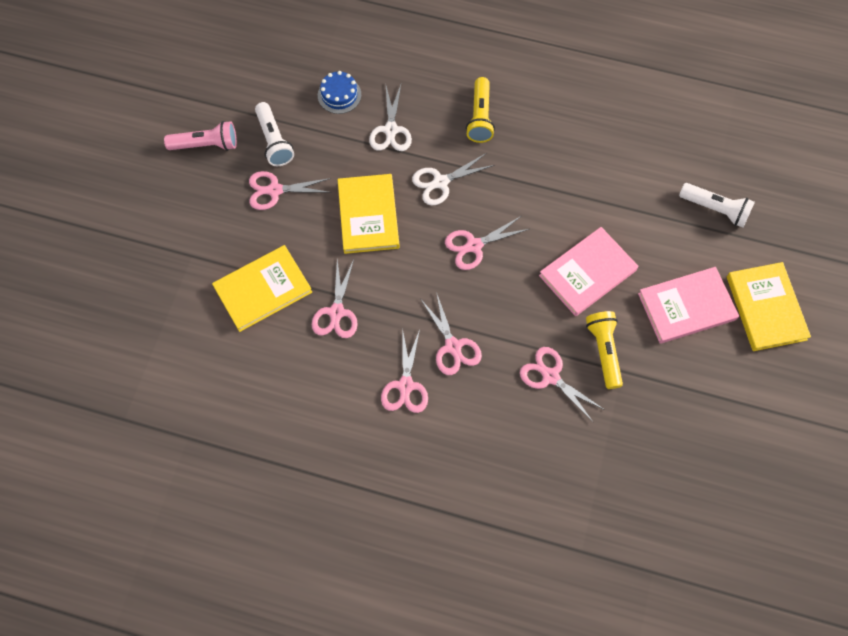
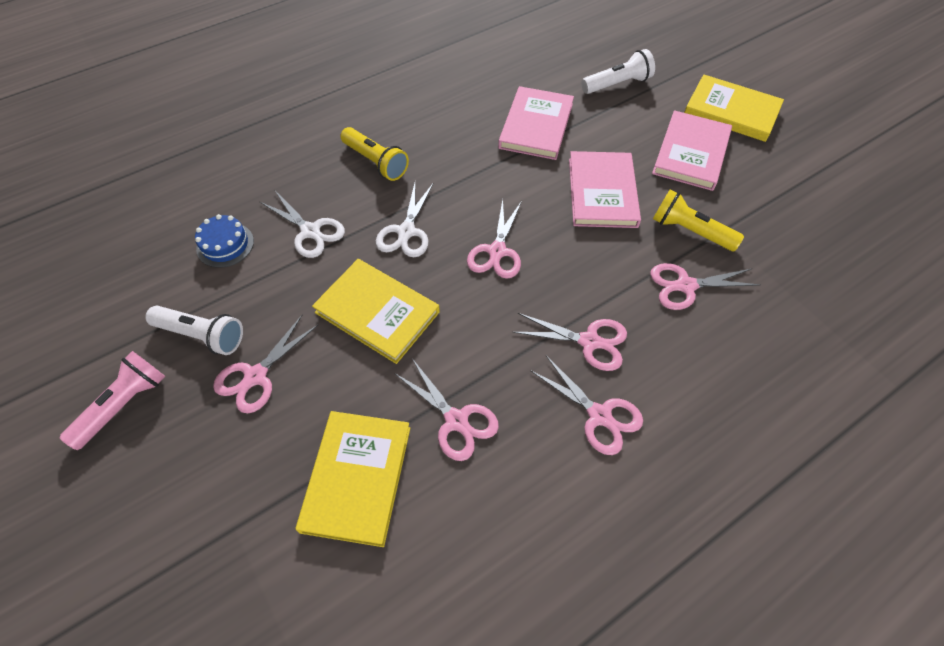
camera: 50 degrees left, 10 degrees down
(612, 187) = (536, 126): none -> pink book

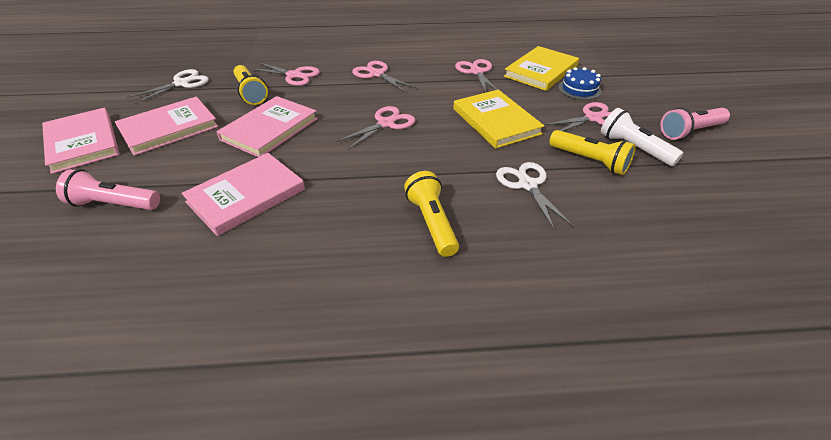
camera: 150 degrees left, 15 degrees down
(225, 245) = (613, 202): blue cake -> blue cake (579, 89)
(252, 291) = (590, 161): none -> yellow flashlight
(406, 232) = (443, 156): white scissors -> white scissors (182, 83)
(599, 415) = (402, 55): pink scissors -> none
(617, 84) = (113, 204): white flashlight -> pink flashlight
(731, 111) = (82, 142): yellow book -> pink book

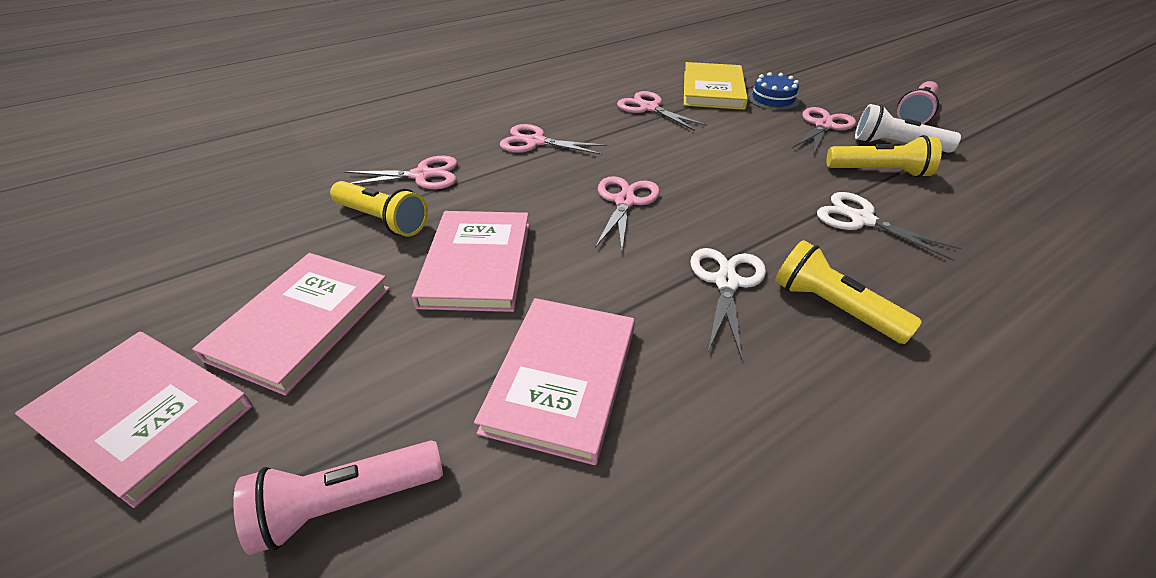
camera: 30 degrees left, 0 degrees up
(182, 83) = (242, 241): white scissors -> white scissors (726, 282)
(496, 121) = (740, 158): yellow book -> none

